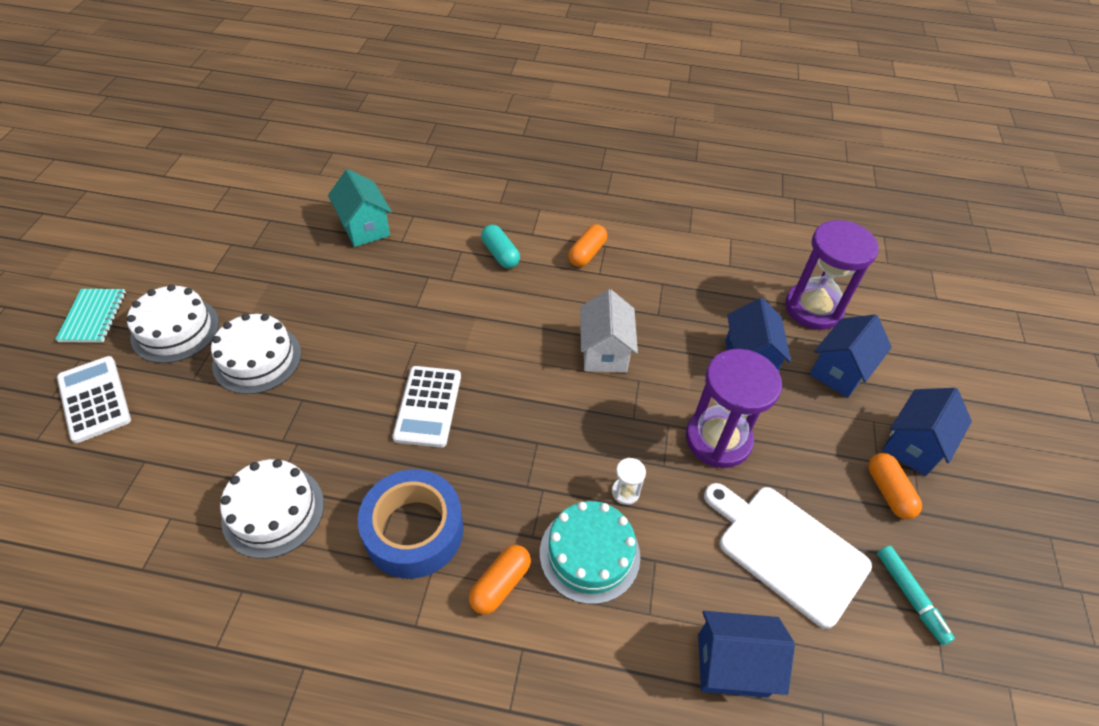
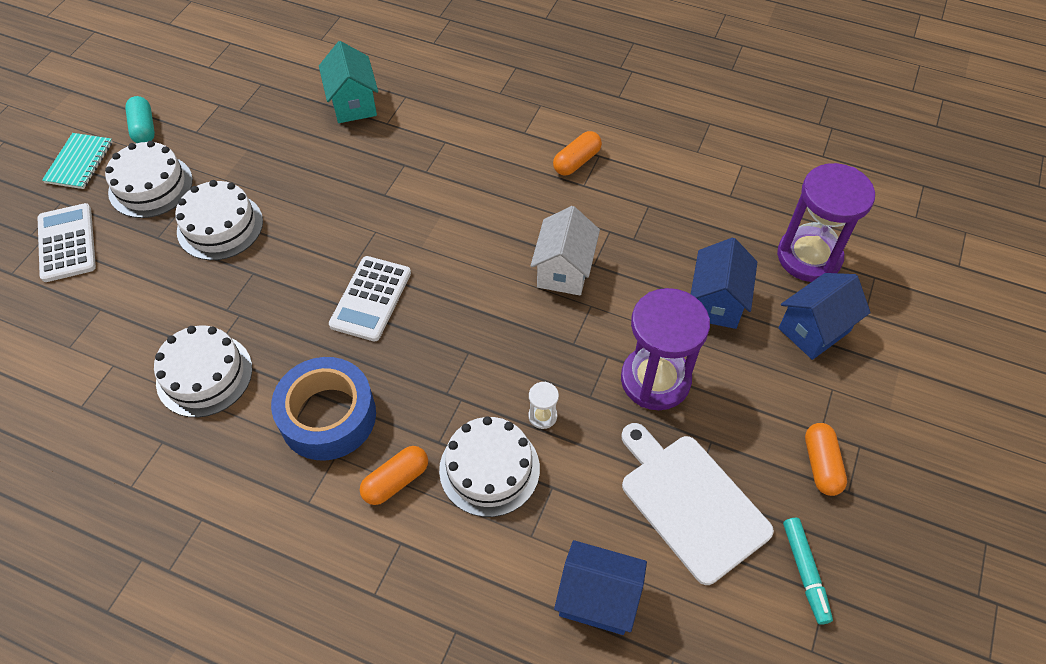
camera: 15 degrees right, 5 degrees up
(500, 254) = (484, 150): turquoise capsule -> turquoise capsule (144, 128)
(589, 554) = (489, 469): turquoise cake -> white cake
(913, 445) = (868, 422): blue house -> none

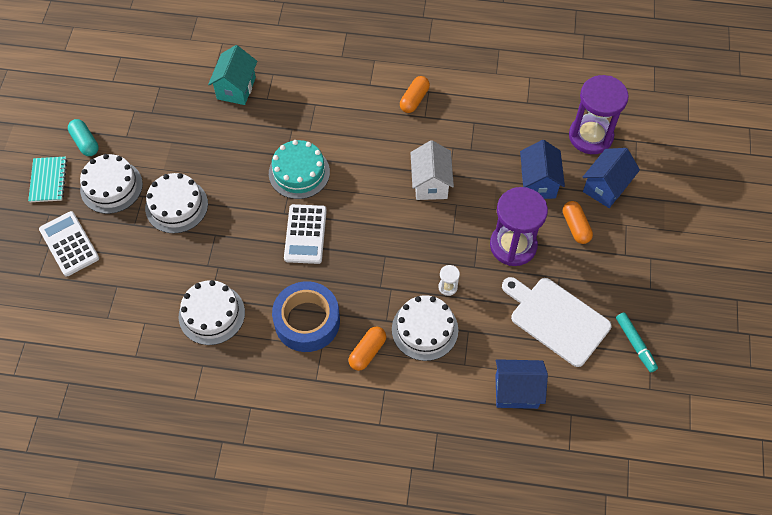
camera: 15 degrees left, 5 degrees up
(353, 104) = (236, 88): turquoise house -> turquoise house turned 45 degrees clockwise
(393, 219) = (299, 172): none -> turquoise cake
(821, 465) = (630, 275): orange capsule -> orange capsule (575, 227)

